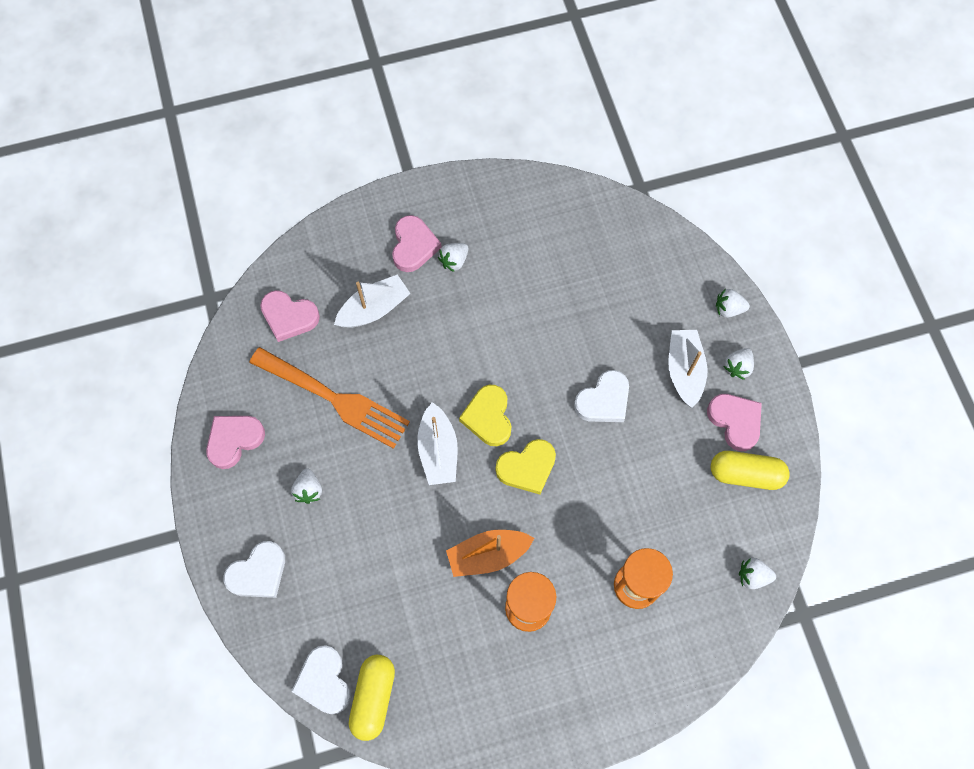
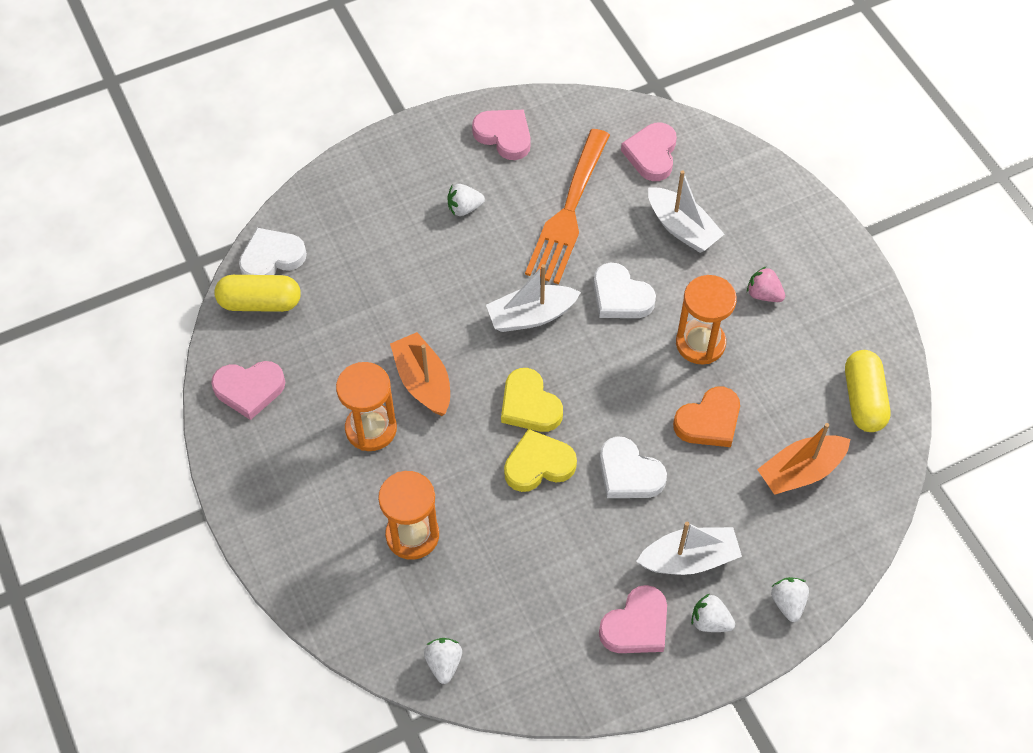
camera: 80 degrees right, 10 degrees down
(258, 573) = (371, 183): white heart -> white heart (620, 296)
(413, 246) = (770, 252): pink heart -> pink heart (249, 389)
(454, 261) = (763, 294): white strawberry -> pink strawberry
(488, 417) = (581, 358): yellow heart -> yellow heart (538, 464)
(492, 320) = (700, 343): none -> orange hourglass
(566, 329) = (709, 421): none -> orange heart
(620, 273) = (800, 471): none -> orange boat
(745, 474) = (570, 644): yellow capsule -> yellow capsule (863, 399)

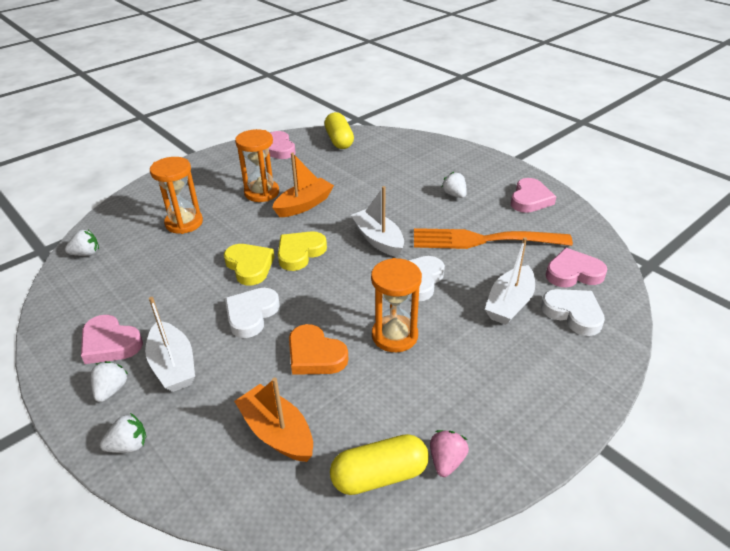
camera: 75 degrees right, 20 degrees down
(271, 258) = (372, 138): white heart -> white heart (573, 313)
(763, 294) = (470, 370): pink strawberry -> pink strawberry (446, 461)

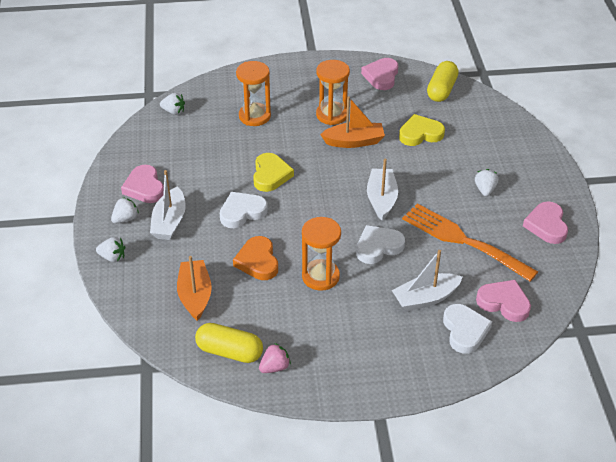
camera: 35 degrees right, 5 degrees up
(300, 253) = (314, 182): yellow heart -> yellow heart (420, 134)
(530, 199) = (546, 225): pink heart -> pink heart turned 120 degrees clockwise

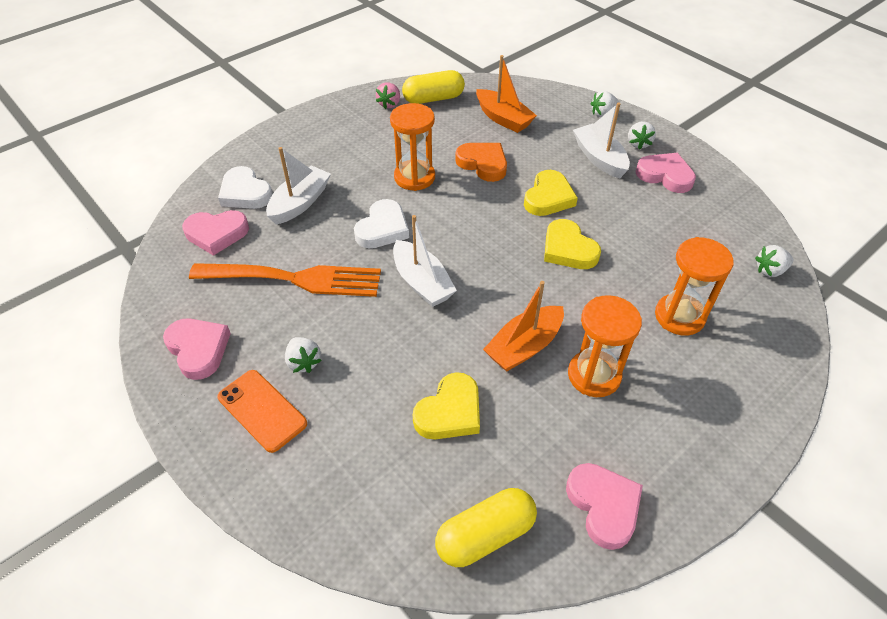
camera: 145 degrees right, 5 degrees up
(242, 212) = (548, 197): white heart -> yellow heart
(441, 90) = (485, 535): yellow capsule -> yellow capsule turned 75 degrees clockwise
(521, 177) = (262, 410): none -> orange phone

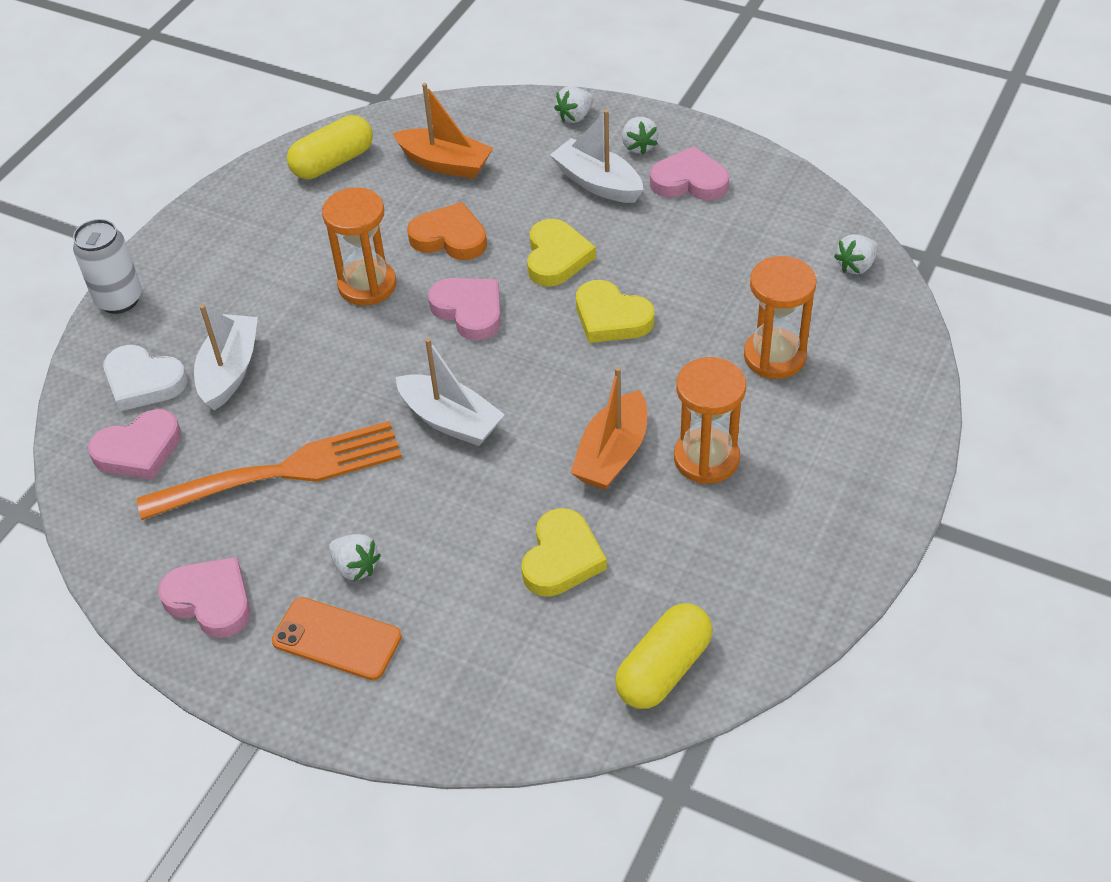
camera: 20 degrees left, 0 degrees up
(262, 140) = (119, 300): none -> white can
(383, 228) = (362, 368): white heart -> none
(389, 104) = (274, 189): pink strawberry -> none
(603, 506) = (774, 592): pink heart -> pink heart (469, 311)

